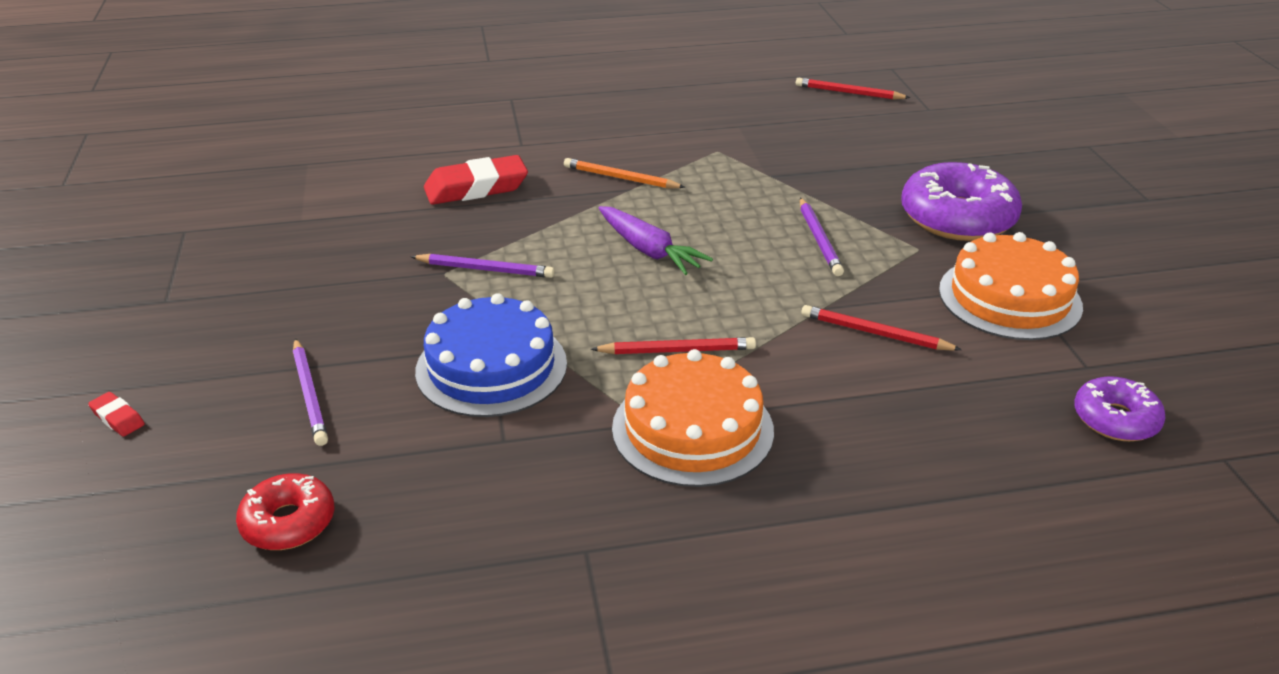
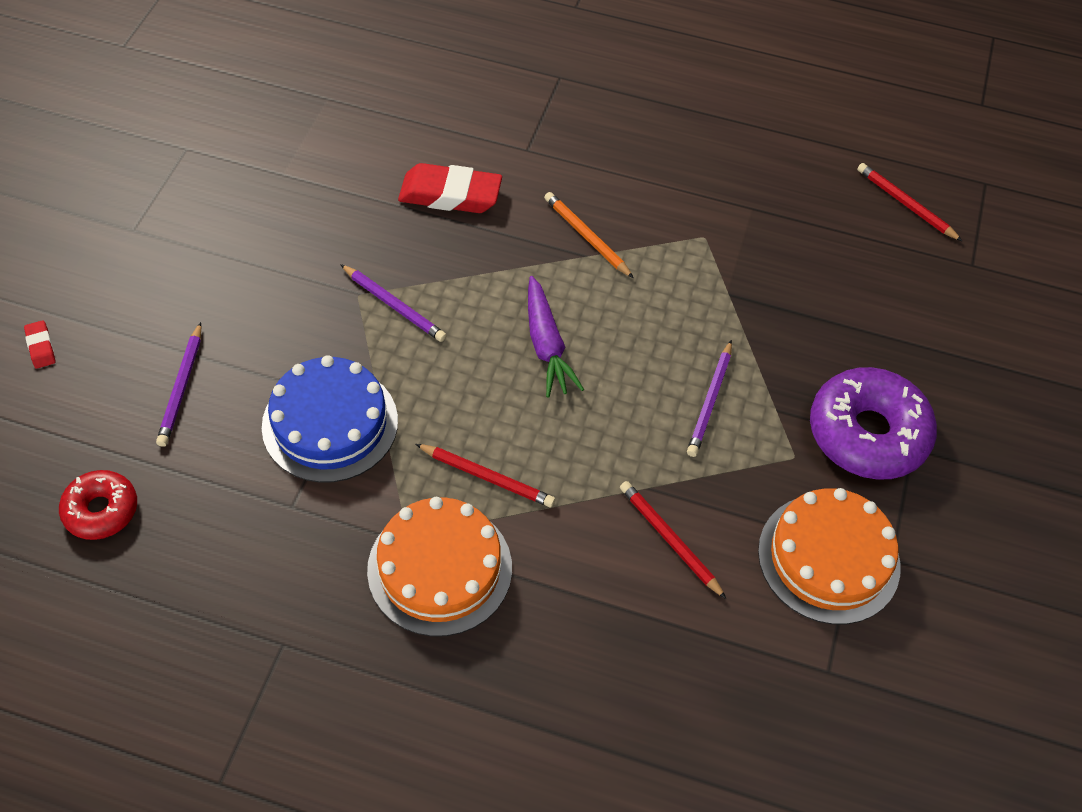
camera: 25 degrees right, 20 degrees up
(1115, 419) = (799, 740): purple donut -> none

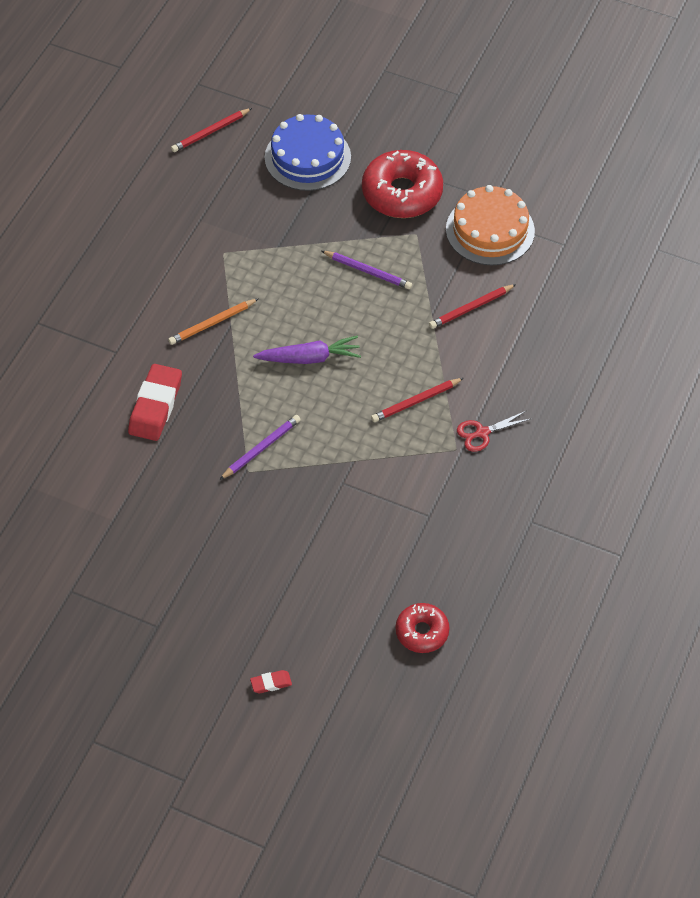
camera: 80 degrees left, 0 degrees up
(181, 387) = (321, 585): purple pencil -> none
(330, 423) = (362, 492): blue cake -> blue cake (307, 157)
(440, 568) = (482, 433): orange cake -> red scissors
(487, 477) = (416, 402): red pencil -> red pencil turned 150 degrees counterclockwise
(867, 433) = (402, 193): purple donut -> red donut

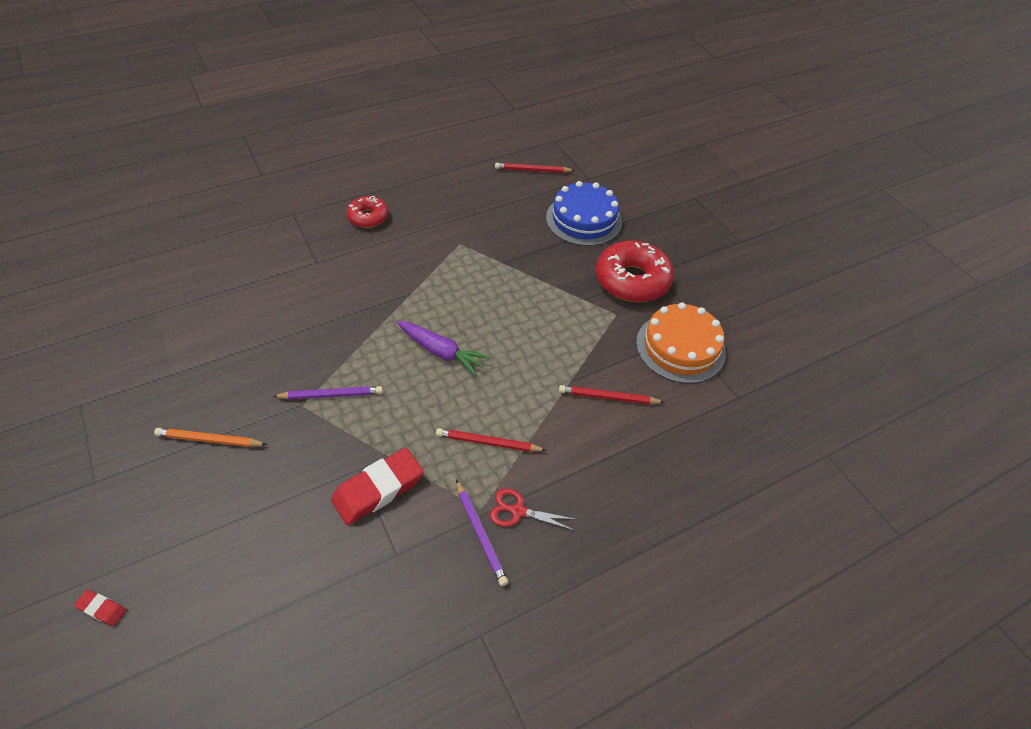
camera: 35 degrees right, 5 degrees down
(155, 406) = (297, 313): red eraser -> red eraser (378, 489)
(212, 323) = (400, 284): orange pencil -> orange pencil (209, 440)
(368, 271) = (551, 318): purple pencil -> purple pencil (480, 534)
(422, 632) = (271, 670): red donut -> red donut (368, 217)

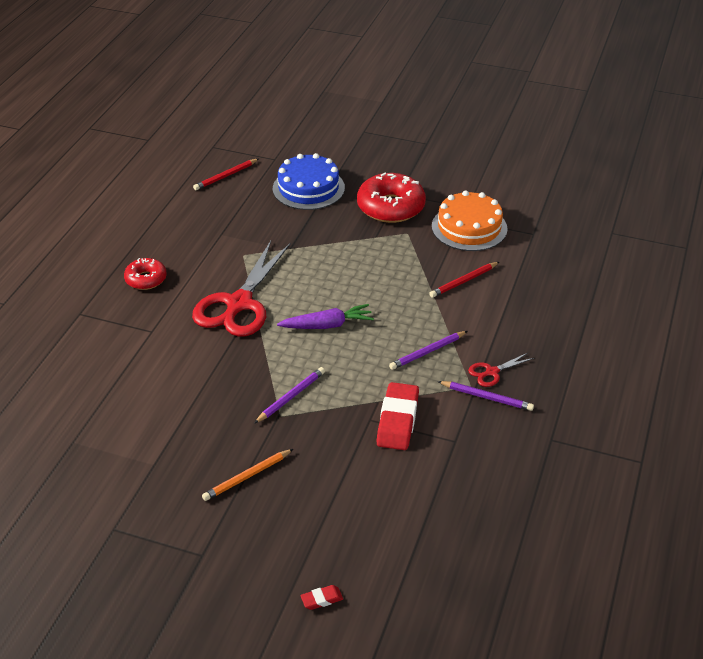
camera: 40 degrees left, 10 degrees down
(403, 283) = (239, 304): none -> red scissors
(488, 442) = (427, 352): red pencil -> purple pencil

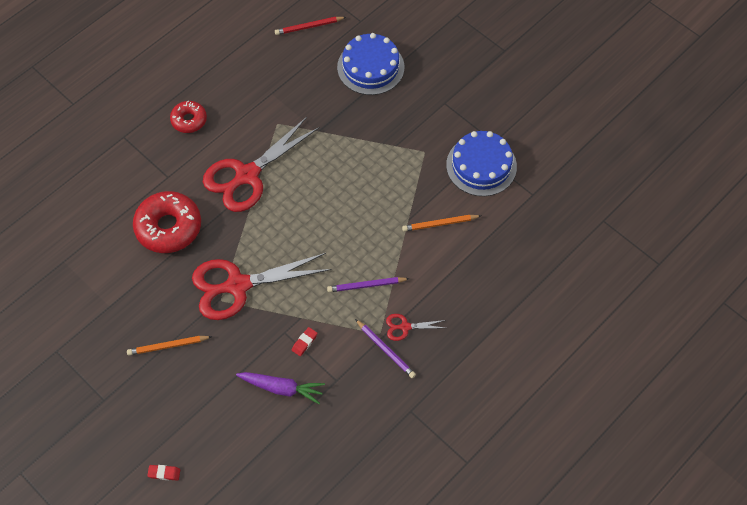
camera: 25 degrees right, 20 degrees up
(291, 396) = (238, 285): purple pencil -> red scissors
(327, 325) = (303, 225): purple carrot -> purple carrot (282, 388)
(391, 207) = (428, 116): red donut -> red donut (168, 227)
(397, 420) = (304, 342): red eraser -> red eraser, size x0.46
(463, 281) = (440, 224): red pencil -> orange pencil
(469, 227) = (481, 166): orange cake -> blue cake

